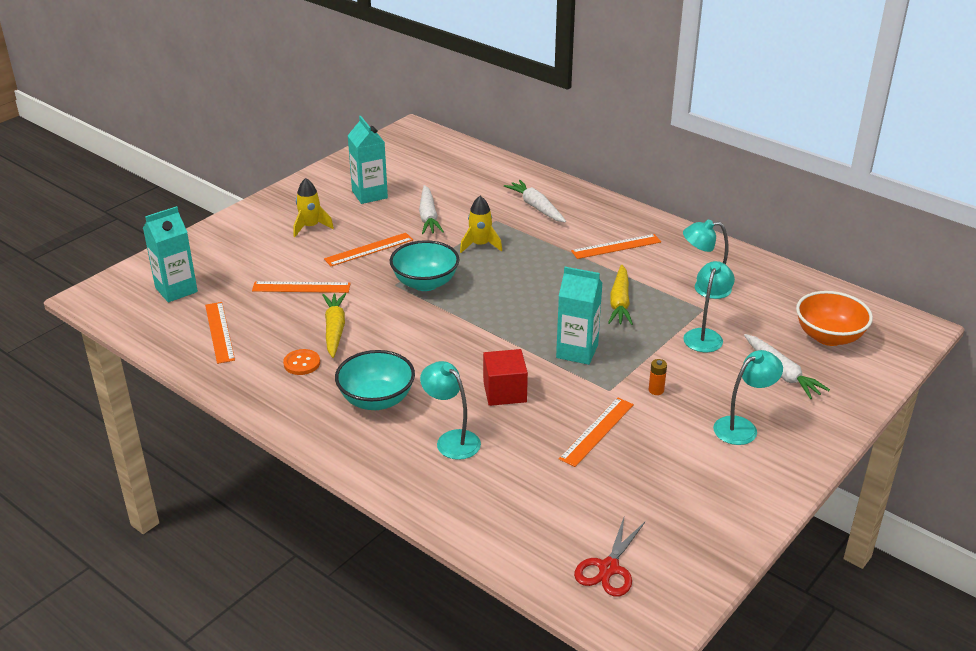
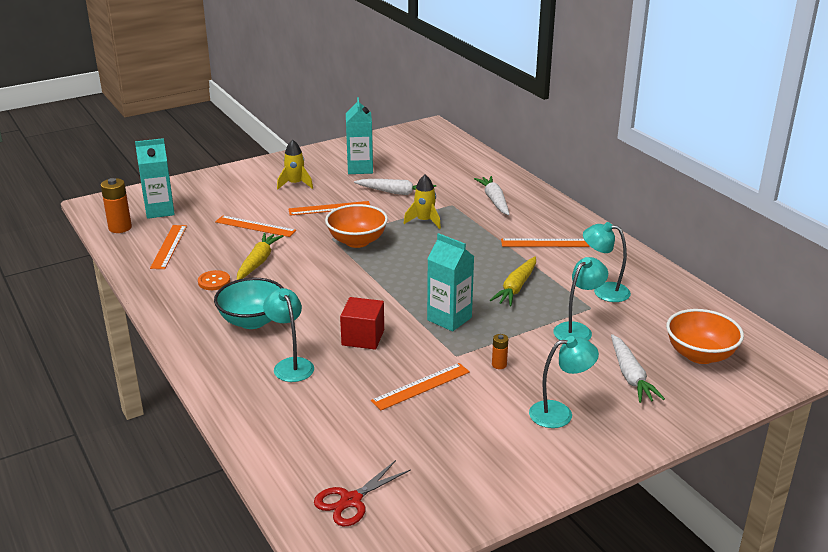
camera: 20 degrees right, 5 degrees down
(144, 320) = (120, 228): none -> orange battery
(425, 283) = (357, 241): turquoise bowl -> orange bowl
(428, 217) = (396, 192): white carrot -> white carrot turned 90 degrees counterclockwise

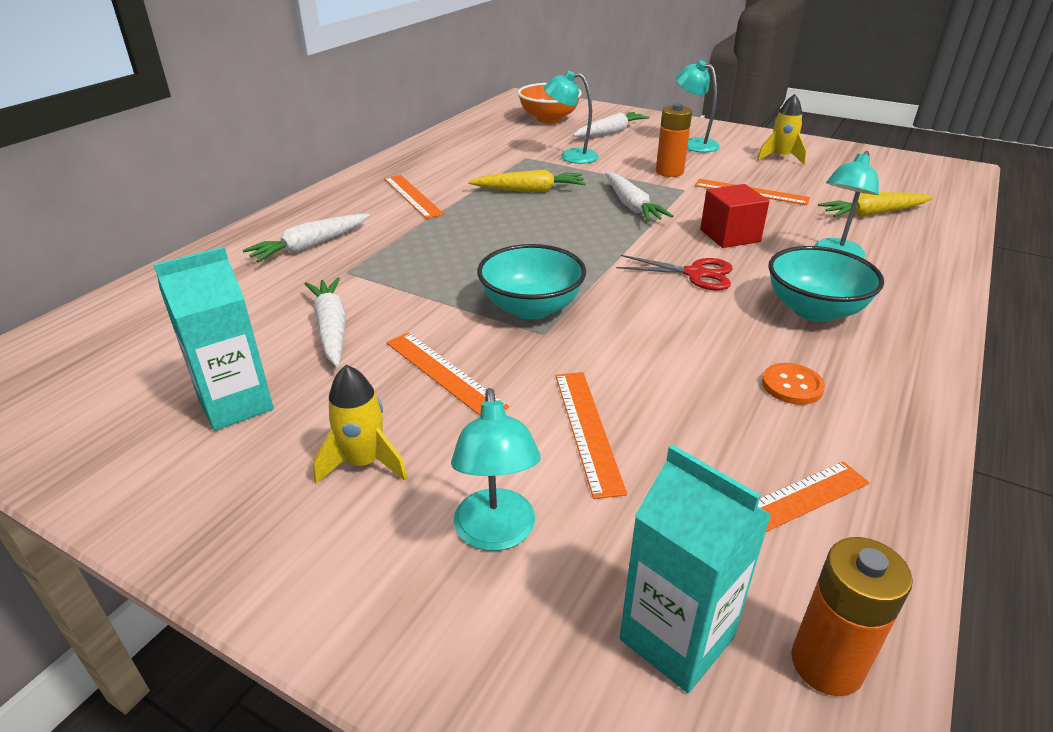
camera: 120 degrees left, 5 degrees up
(258, 262) = (689, 369): yellow carrot -> yellow carrot (873, 213)
(351, 500) = (912, 181): red scissors -> red scissors (695, 274)
(357, 241) = (531, 308): orange bowl -> turquoise bowl
(424, 221) = (418, 277): yellow rocket -> yellow rocket (780, 158)
(449, 319) = (631, 206): turquoise carton -> white carrot
(499, 365) = (669, 172): orange battery -> orange battery, size x1.88
(604, 291) = (489, 157): turquoise lamp -> turquoise lamp (496, 534)

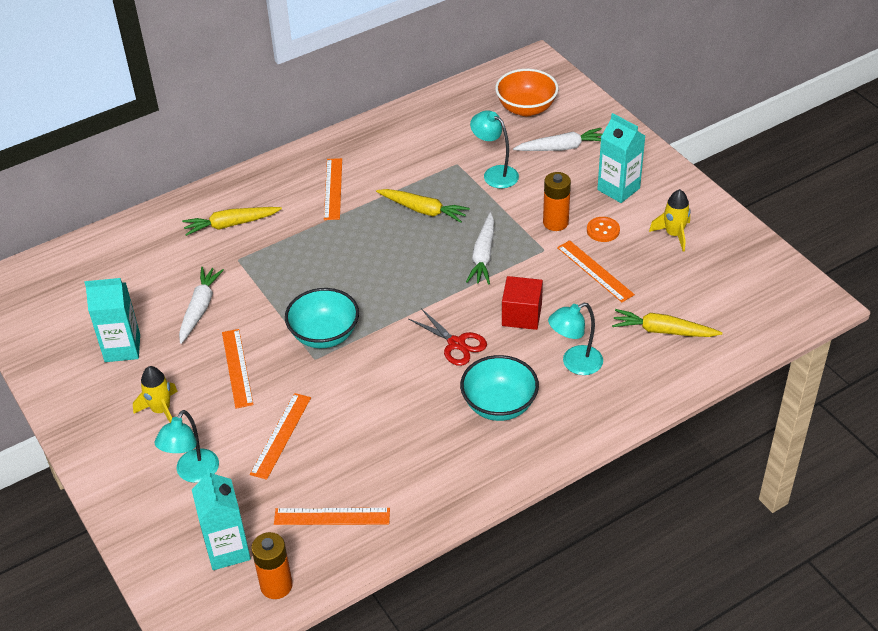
camera: 30 degrees right, 10 degrees up
(310, 246) = (231, 224): white carrot -> yellow carrot
(694, 144) = (618, 189): turquoise lamp -> turquoise carton
(792, 386) = (418, 453): orange button -> orange button (603, 230)

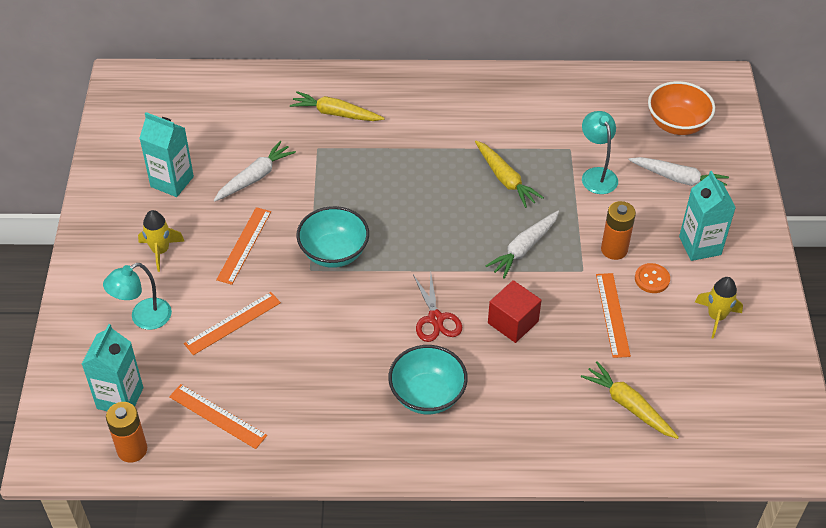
camera: 30 degrees right, 5 degrees up
(333, 189) = (444, 121): orange ruler -> none
(575, 364) = (523, 393): turquoise lamp -> none

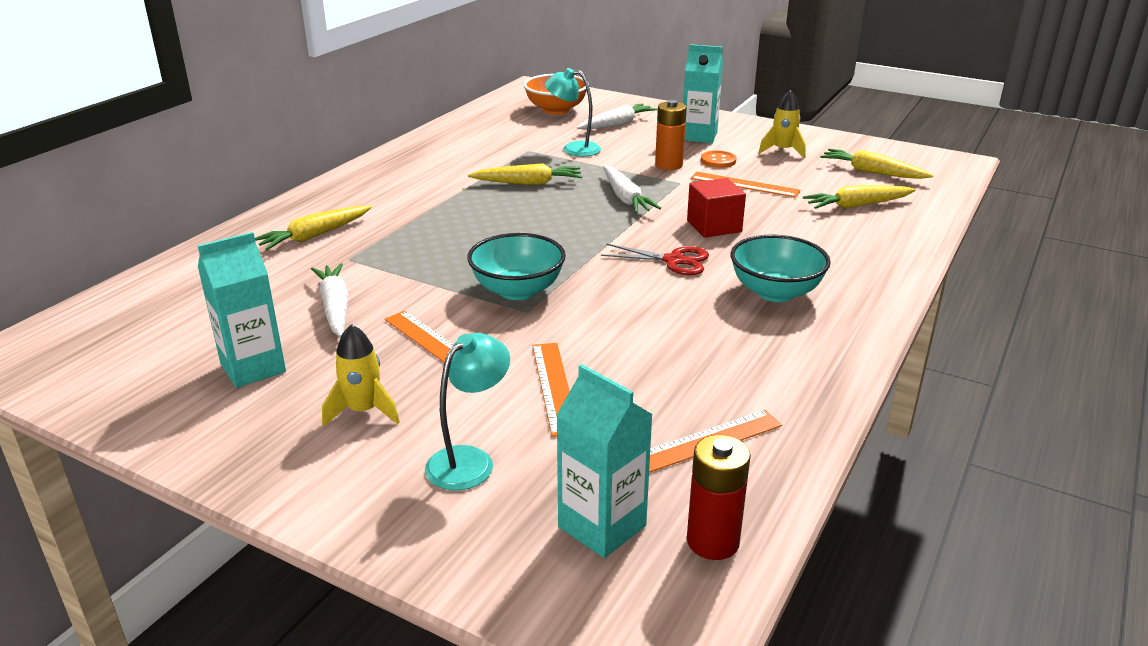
camera: 60 degrees left, 20 degrees down
(132, 449) = (713, 541): orange battery -> red battery
(143, 318) = (469, 460): turquoise lamp -> turquoise lamp turned 135 degrees counterclockwise
(718, 398) = (872, 172): none -> yellow carrot

